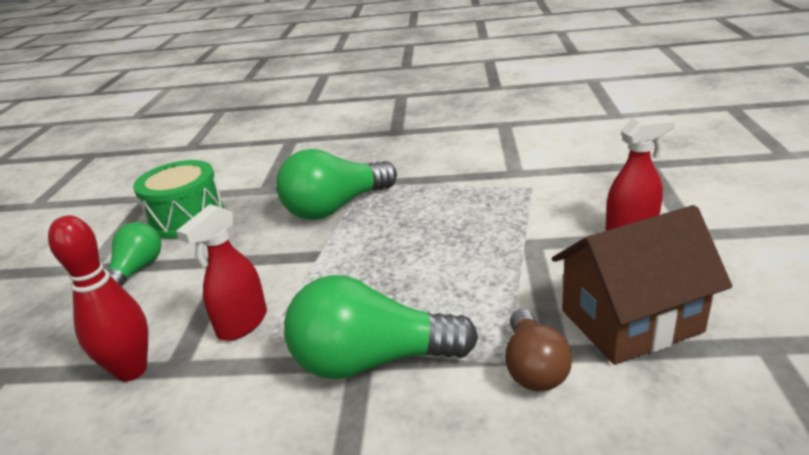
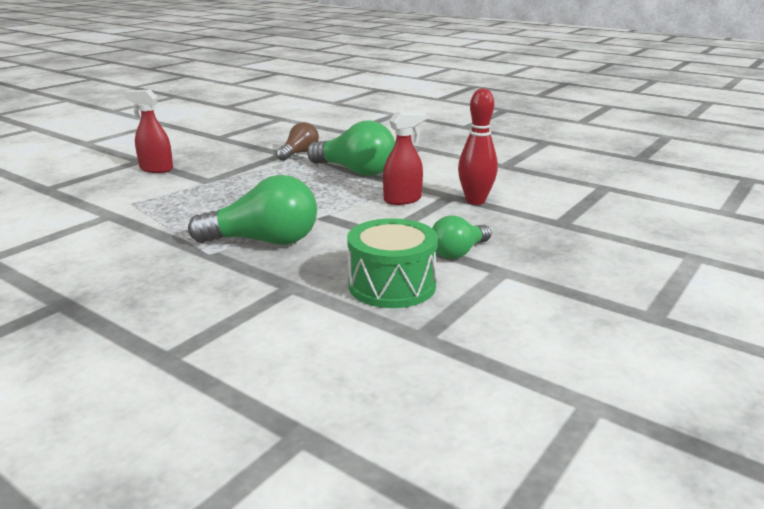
camera: 150 degrees left, 5 degrees down
(631, 321) = (240, 151): brown house -> none

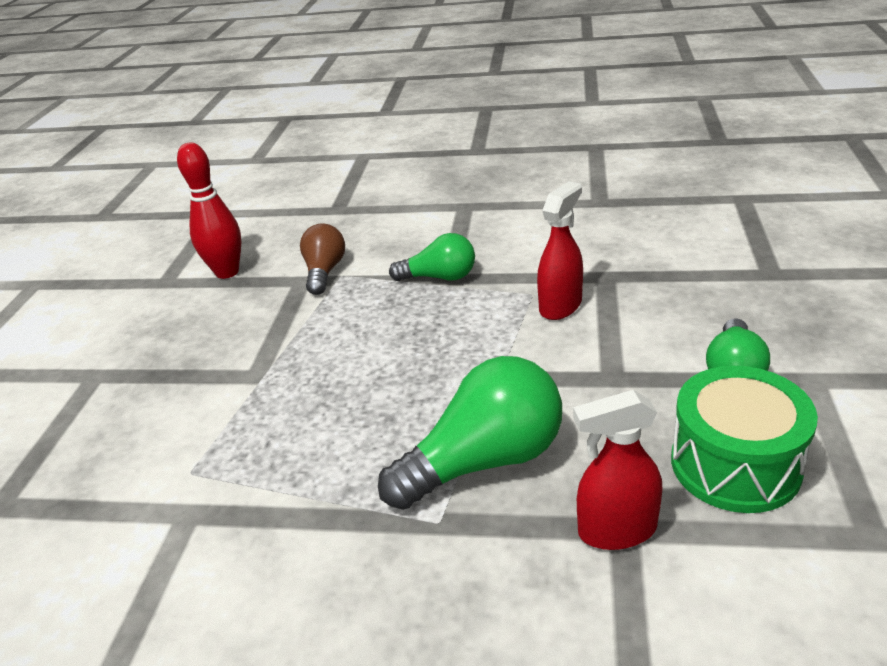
camera: 25 degrees left, 10 degrees up
(156, 169) = (145, 384): red spray bottle -> red spray bottle (616, 530)
(355, 171) = (440, 277): green light bulb -> green light bulb, size x0.60
(475, 201) = (643, 274): red bowling pin -> red bowling pin (227, 272)

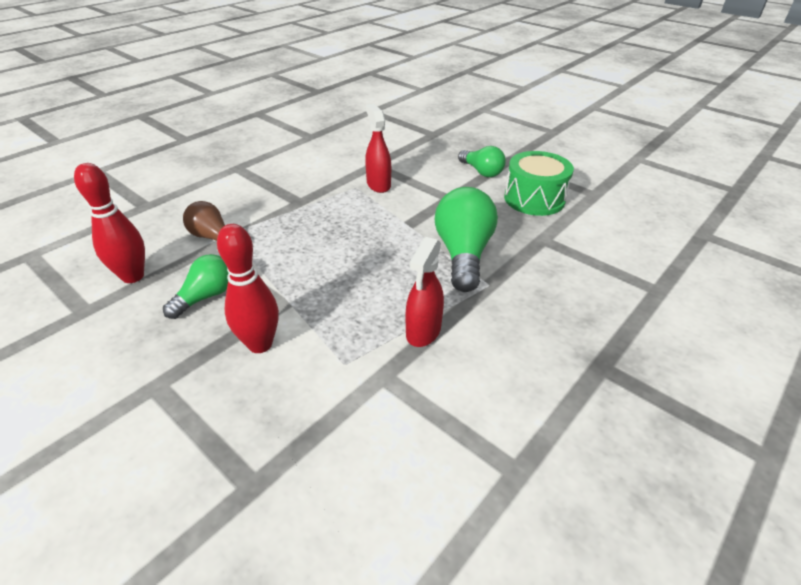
camera: 60 degrees left, 5 degrees up
(183, 398) = (260, 344): none -> red bowling pin
(440, 277) = (294, 204): green light bulb -> green light bulb (206, 297)
(616, 530) = (542, 241): red spray bottle -> red spray bottle (423, 332)

